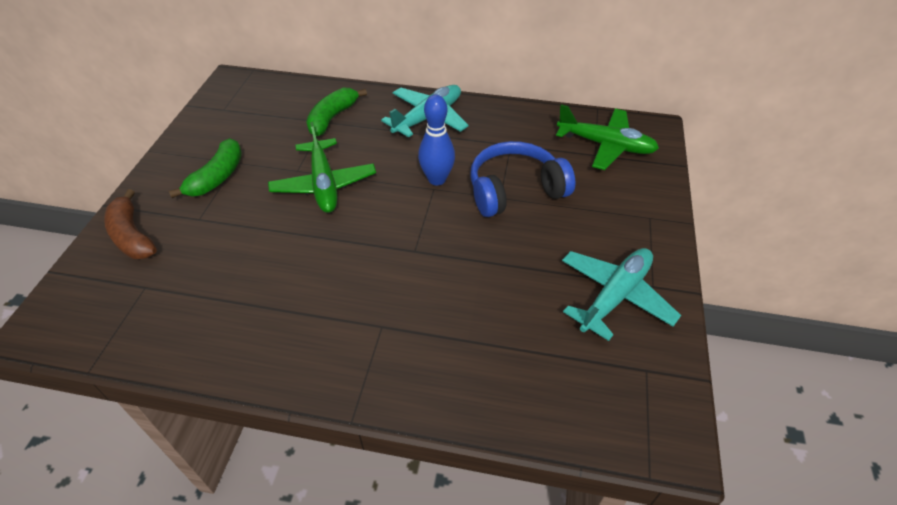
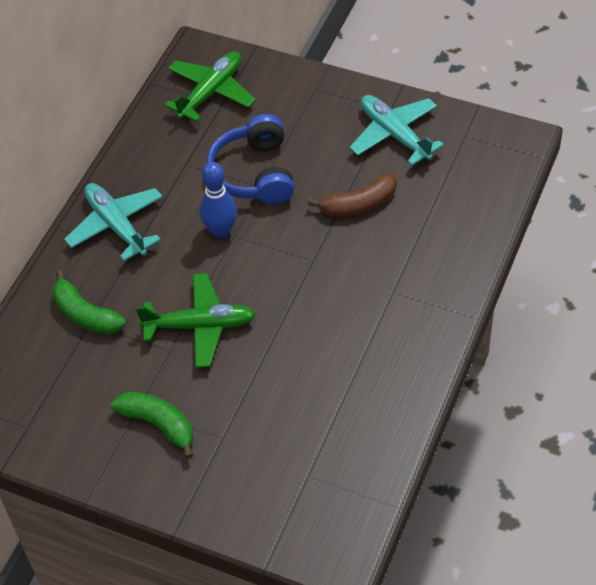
camera: 75 degrees left, 5 degrees up
(132, 236) = (232, 497): brown banana -> brown banana (358, 204)

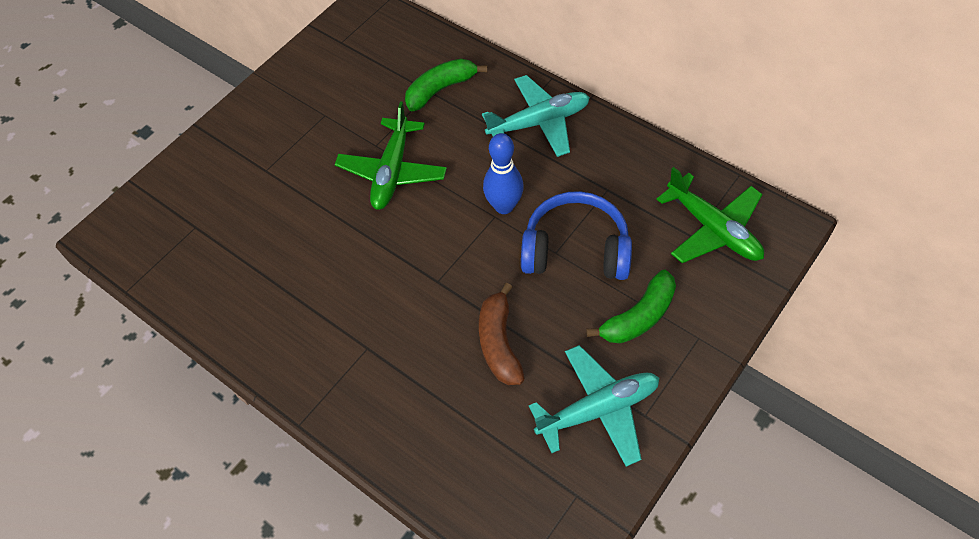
camera: 105 degrees right, 5 degrees up
(159, 424) = (300, 127): green banana -> green banana (638, 317)

